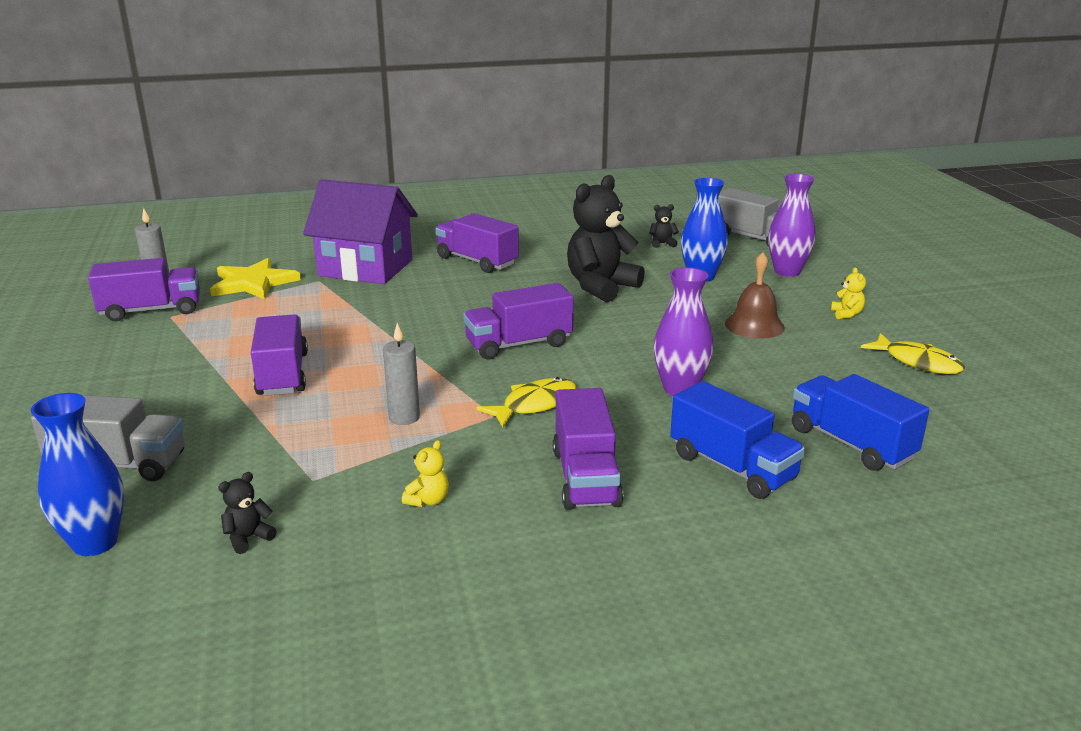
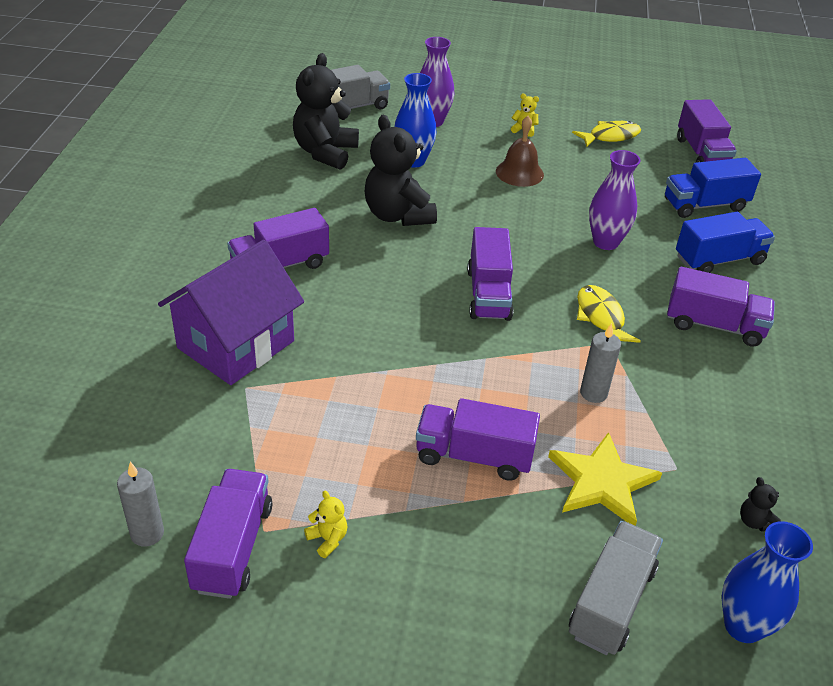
camera: 70 degrees left, 15 degrees up
(253, 283) = (210, 442): yellow star -> yellow star (602, 482)
(428, 500) = (725, 410): yellow teddy bear -> yellow teddy bear (327, 539)
(662, 243) = (325, 152): black teddy bear -> black teddy bear, size x2.46
(982, 428) = (701, 154): none -> purple truck

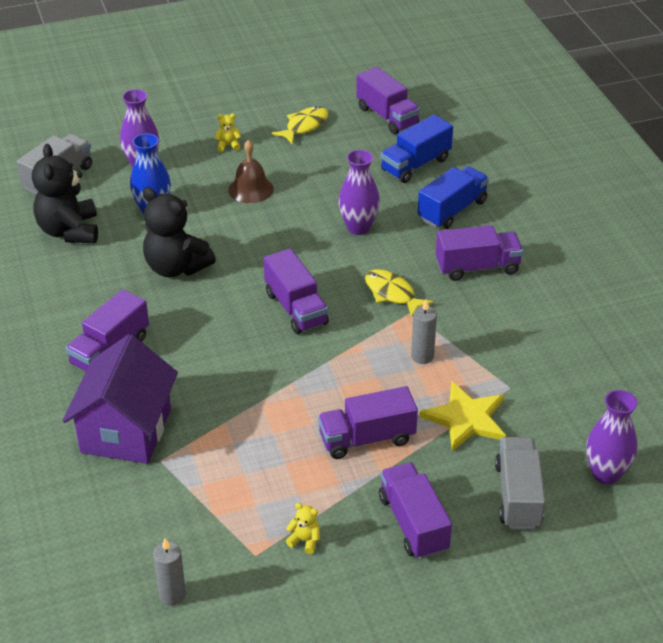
camera: 25 degrees left, 0 degrees up
(233, 548) = (242, 576): purple truck -> purple truck (413, 523)
(743, 626) = (606, 474): blue vase -> purple vase
(755, 521) = (579, 403): black teddy bear -> none

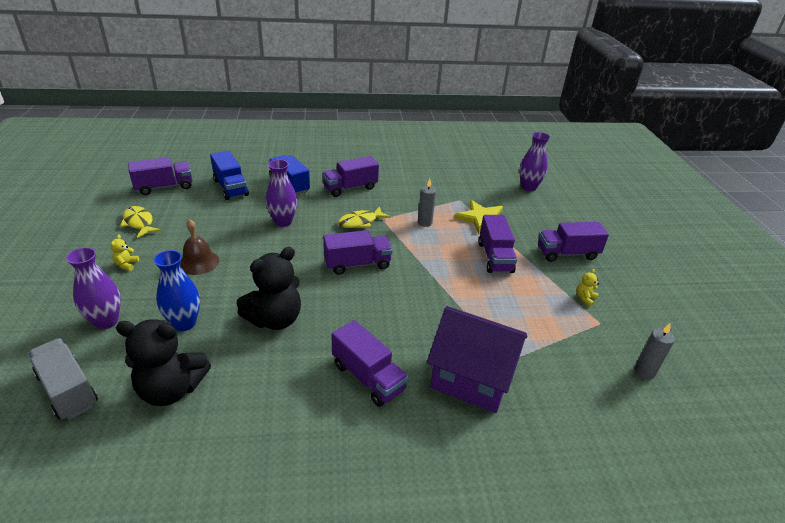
camera: 80 degrees left, 5 degrees down
(477, 267) = (350, 188): purple truck -> purple truck turned 120 degrees counterclockwise
(518, 496) = (544, 215): grey truck -> none

